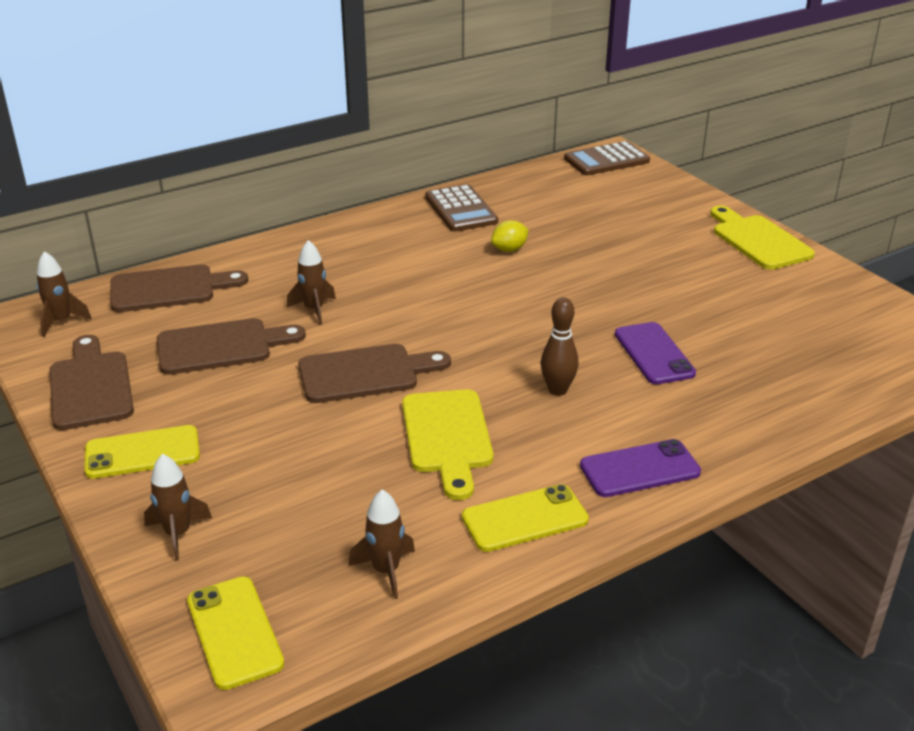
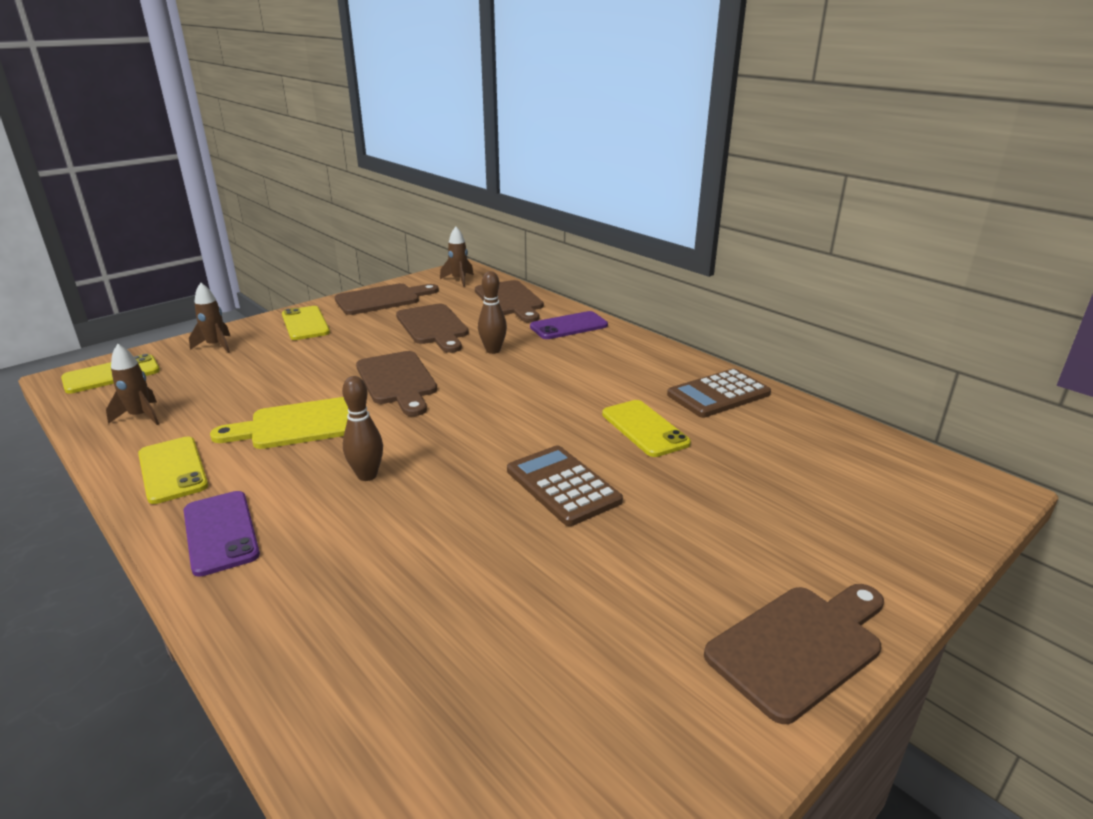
camera: 80 degrees right, 5 degrees down
(314, 310) = (493, 350): brown rocket -> brown bowling pin
(509, 249) = (644, 428): yellow lemon -> yellow phone
(606, 160) = (950, 483): brown calculator -> brown calculator (562, 486)
(653, 354) = (439, 538): purple phone -> purple phone (568, 326)
(758, 240) = (799, 647): yellow cutting board -> brown cutting board

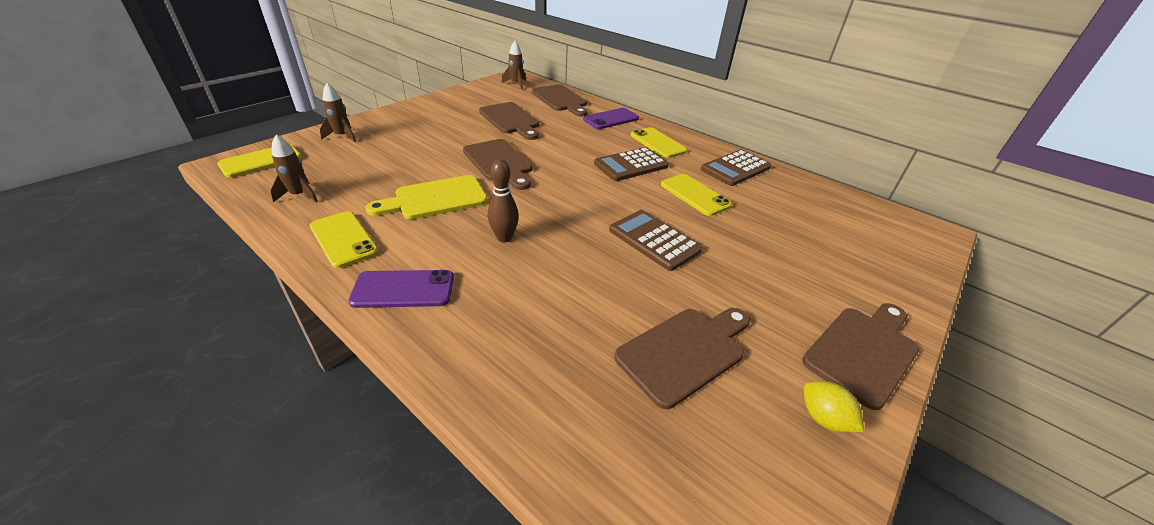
camera: 10 degrees left, 10 degrees up
(220, 532) = (403, 289): purple phone -> purple phone turned 60 degrees counterclockwise
(305, 324) = (409, 118): yellow phone -> yellow phone (658, 143)
(382, 299) = (463, 99): brown cutting board -> brown cutting board (685, 352)
(493, 350) = (562, 138): brown bowling pin -> none
(571, 387) = (631, 165): none -> brown calculator
(701, 728) = (823, 418): none -> yellow lemon

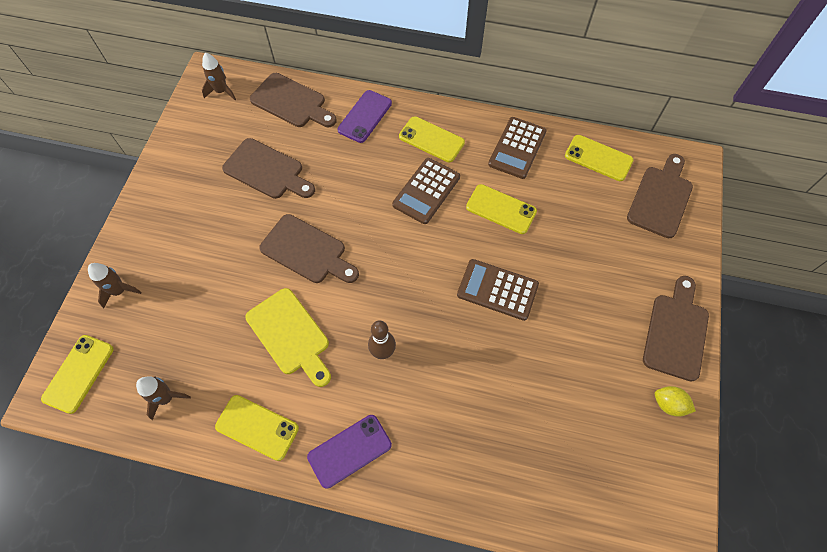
camera: 25 degrees left, 25 degrees up
(435, 198) = (290, 335): yellow cutting board -> yellow cutting board turned 75 degrees counterclockwise
(685, 352) = (571, 397): brown cutting board -> brown cutting board (661, 198)
(819, 197) = (598, 158): none -> yellow phone

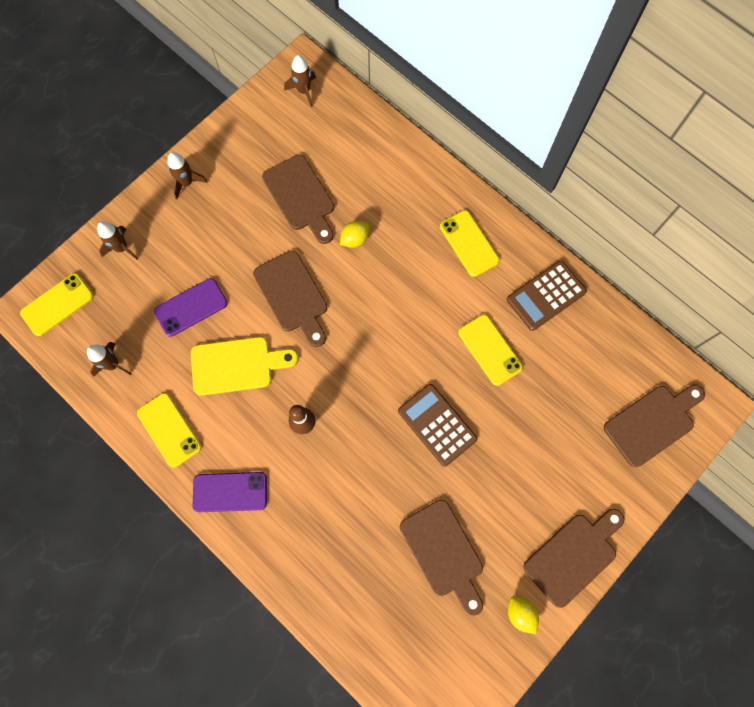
camera: 30 degrees right, 10 degrees up
(154, 207) = (187, 182): none -> brown rocket
(290, 335) = (237, 365): yellow cutting board -> yellow cutting board turned 90 degrees counterclockwise
(291, 102) = (361, 135): brown cutting board -> brown cutting board (443, 552)
(334, 181) = (355, 239): none -> yellow lemon
(365, 116) = (420, 186): purple phone -> purple phone (191, 307)
(426, 191) = (432, 294): brown calculator -> none
(598, 158) = (619, 348): yellow phone -> none

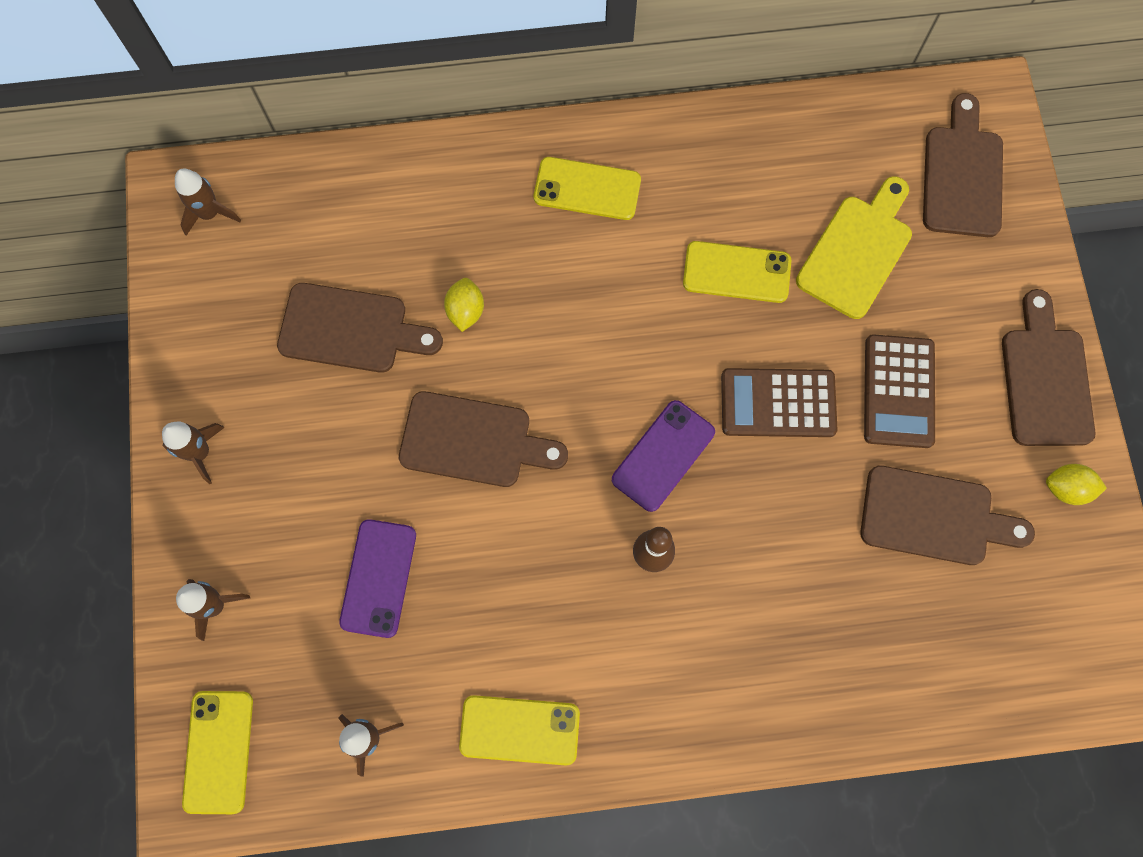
camera: 50 degrees left, 0 degrees up
(230, 492) = (663, 713): purple phone -> purple phone (663, 456)
(237, 365) = (506, 579): yellow cutting board -> yellow cutting board (857, 251)
(546, 296) = (724, 160): brown calculator -> brown calculator (899, 391)

